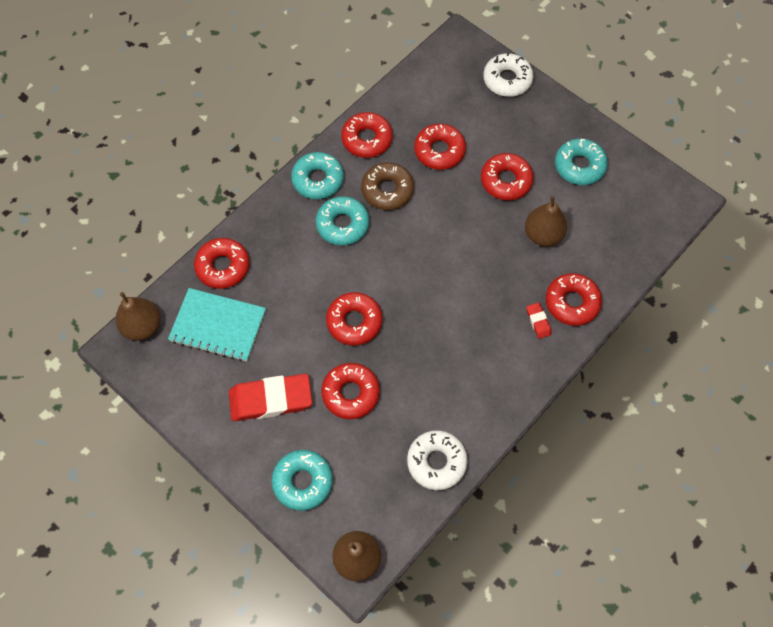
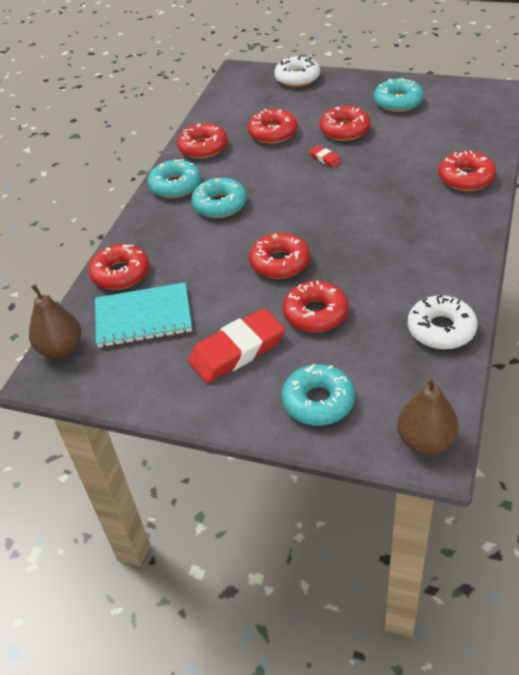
camera: 20 degrees left, 20 degrees down
(387, 190) = (245, 170): brown donut -> none
(538, 321) = (448, 200): red eraser -> red eraser (325, 159)
(543, 235) = (403, 149): brown pear -> none

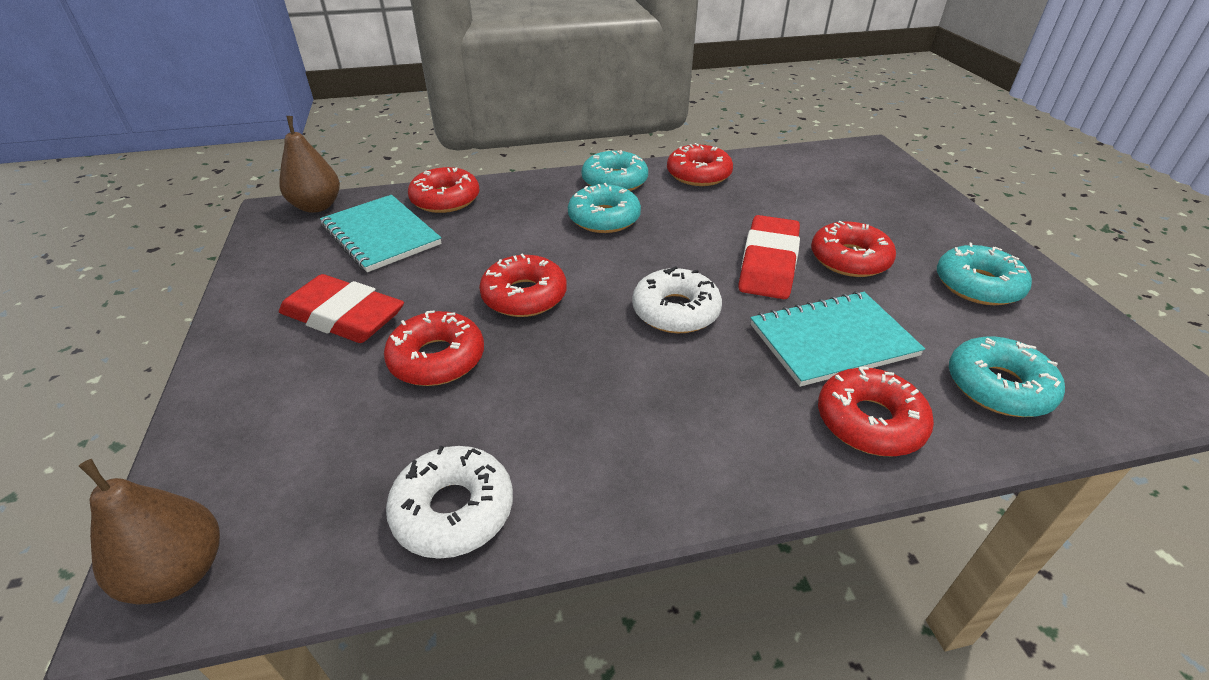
camera: 55 degrees right, 5 degrees down
(273, 133) = (777, 208): red donut -> none
(297, 78) = (913, 188): white donut -> white donut (675, 311)
(318, 401) = (259, 418): turquoise donut -> turquoise donut (998, 387)
(325, 159) = (768, 263): red eraser -> red eraser, size x2.26
(405, 165) = (832, 340): none -> turquoise notebook

